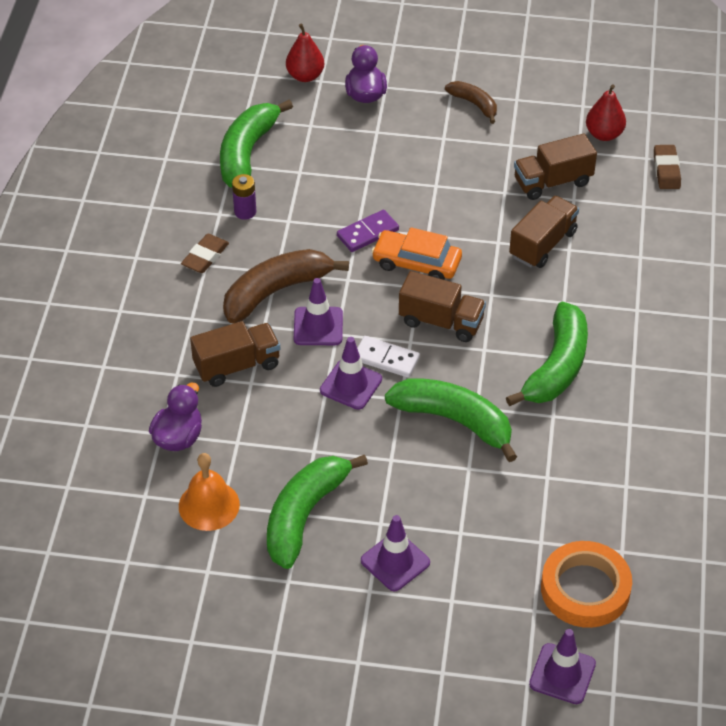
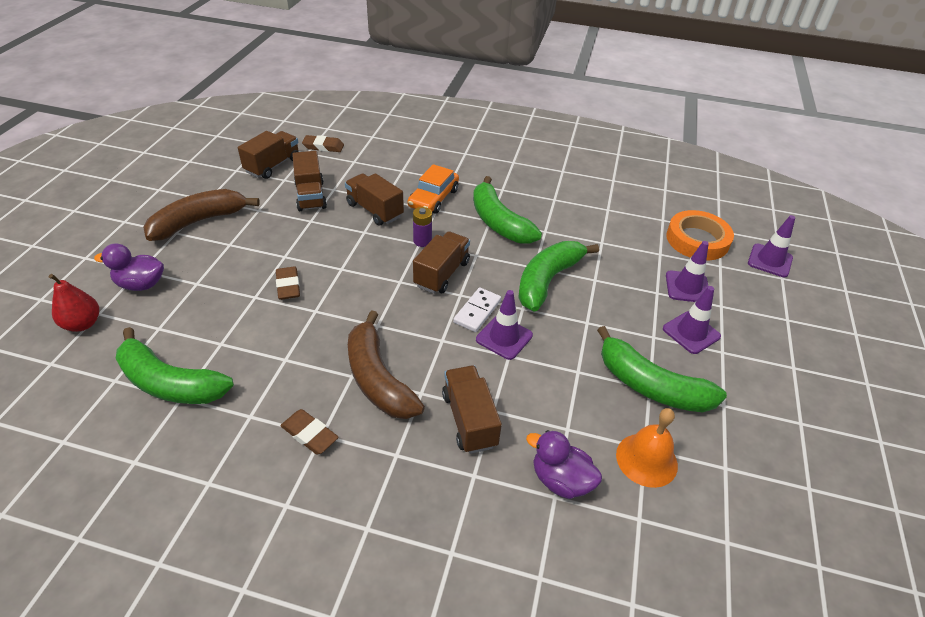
camera: 85 degrees left, 5 degrees down
(245, 212) = (257, 393): purple battery -> purple battery (422, 241)
(318, 326) = (431, 352): purple traffic cone -> purple traffic cone (687, 287)
(367, 233) = (324, 305): purple domino -> none
(389, 199) = (288, 286): none -> brown eraser
(416, 263) = (372, 279): orange car -> orange car (433, 198)
(474, 104) = (199, 222): brown banana -> brown banana, size x1.82
(556, 367) = (499, 222): green banana -> green banana turned 150 degrees counterclockwise
(604, 134) = (273, 166): red pear -> brown truck

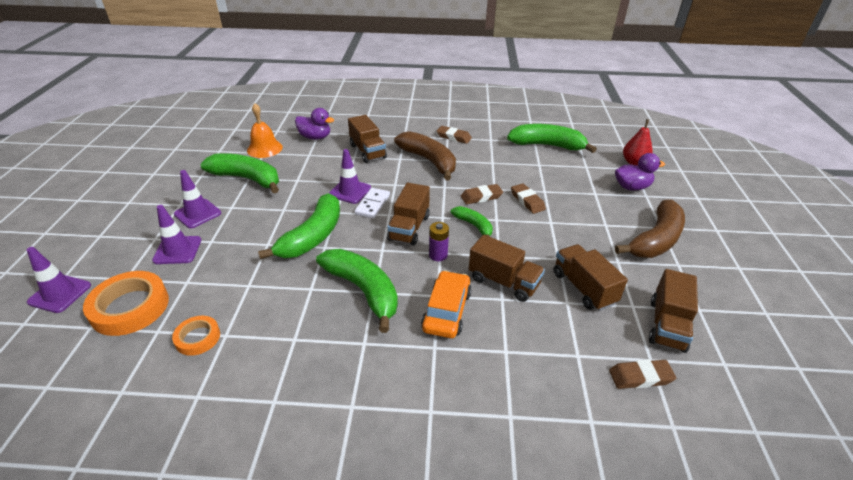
camera: 170 degrees right, 5 degrees down
(339, 301) = (481, 197): none -> brown eraser
(370, 265) = (474, 226): none -> green banana
(628, 210) = (198, 338): none -> orange tape

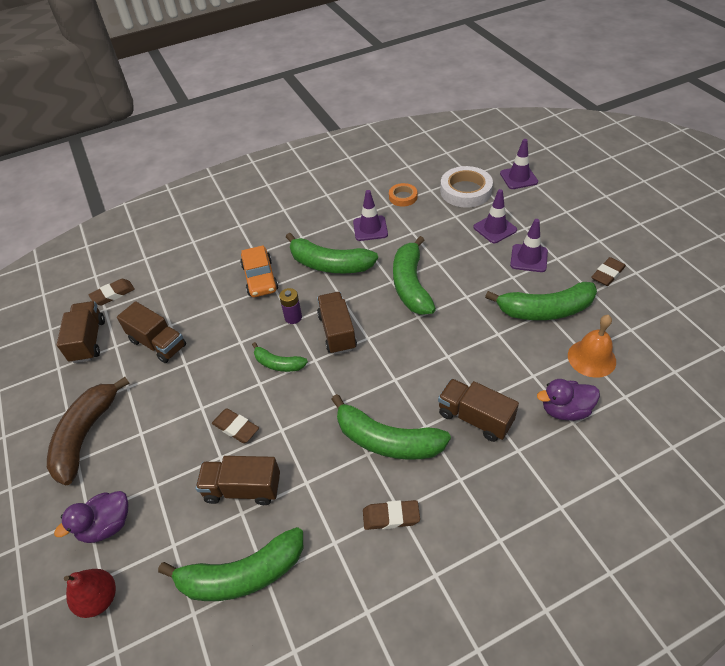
camera: 155 degrees right, 10 degrees up
(130, 307) = (465, 191): orange tape -> white tape
(350, 191) = (430, 346): purple traffic cone -> purple traffic cone (370, 228)
(372, 204) = (393, 341): white domino -> none
(429, 161) = (387, 440): brown banana -> green banana
(481, 197) = (290, 408): brown eraser -> brown eraser (607, 274)
(503, 282) = (227, 319): brown truck -> brown truck (243, 489)

